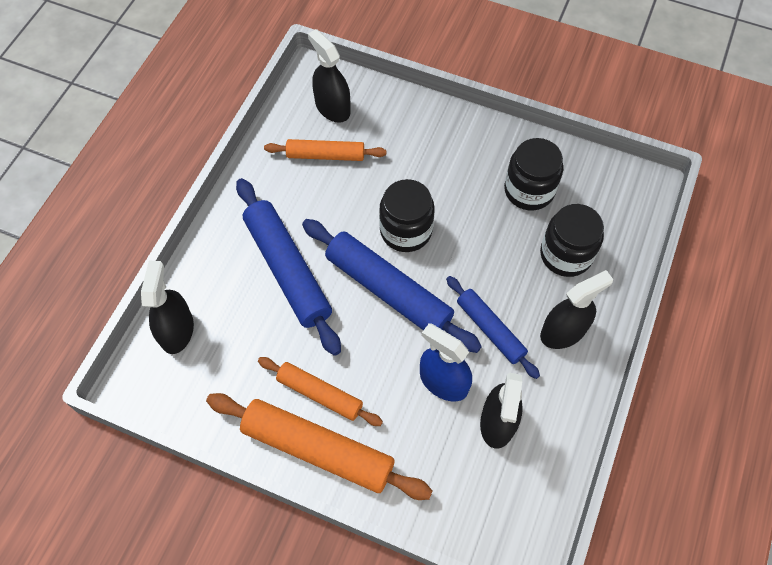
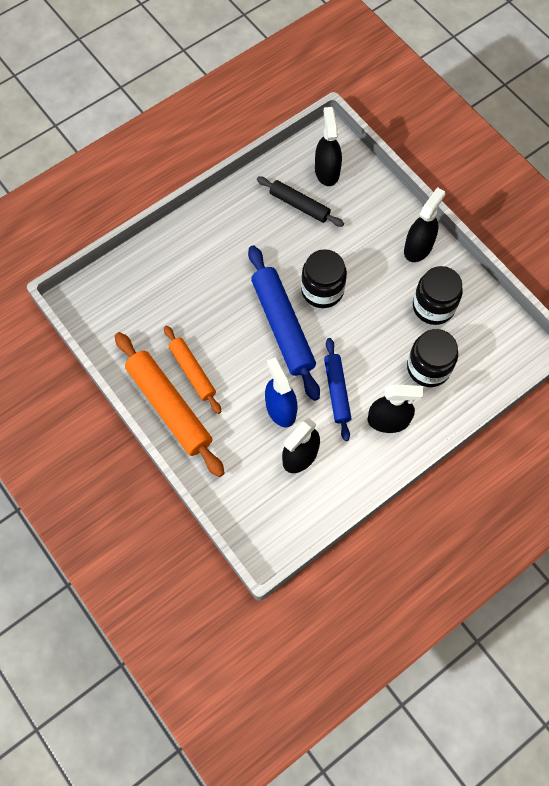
camera: 30 degrees right, 5 degrees up
(177, 330) = (124, 279): black spray bottle -> black spray bottle (418, 247)
(287, 270) = (222, 276): blue rolling pin -> none
(325, 155) = (299, 205): orange rolling pin -> black rolling pin

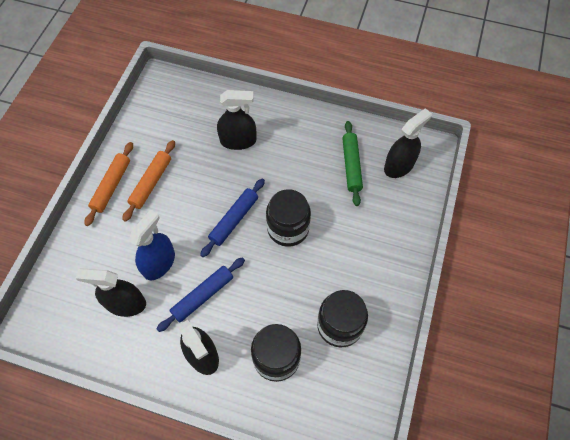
camera: 55 degrees right, 5 degrees down
(169, 407) = (112, 186): orange rolling pin -> orange rolling pin, size x0.60
(283, 326) = (234, 220): blue rolling pin -> blue rolling pin, size x0.60
(299, 205) = (351, 165): black rolling pin -> green rolling pin
(418, 247) = (387, 277): black spray bottle -> black spray bottle (238, 141)

